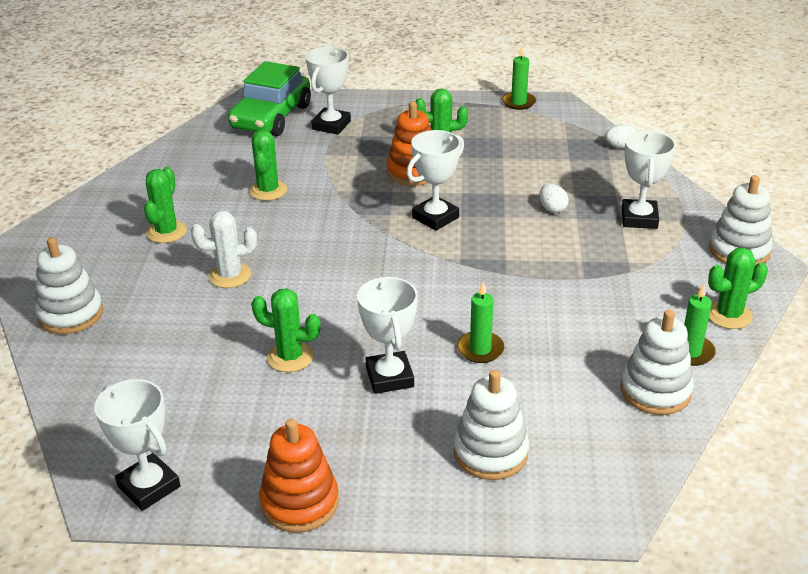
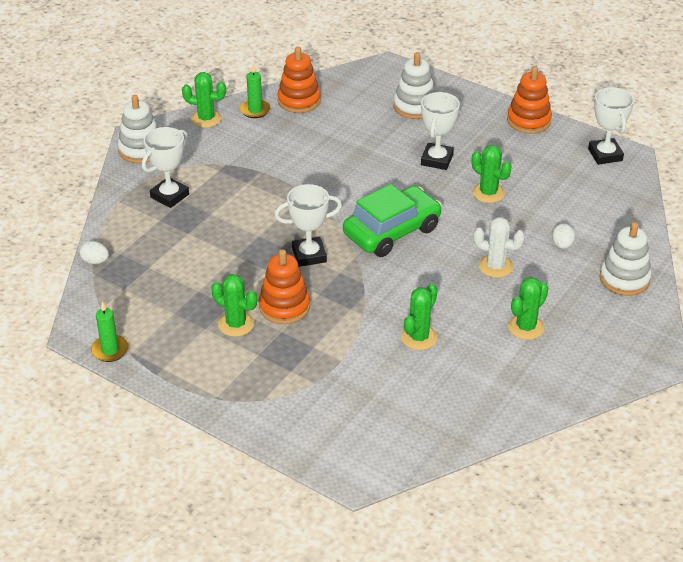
camera: 150 degrees left, 5 degrees up
(271, 117) = (355, 437): green car -> green car (392, 231)
(331, 125) = (306, 397): white trophy -> none
(480, 349) = (370, 155): green candle -> none
(552, 209) = (218, 227): white egg -> white egg (562, 245)
(655, 391) = (299, 101): white stacking toy -> orange stacking toy

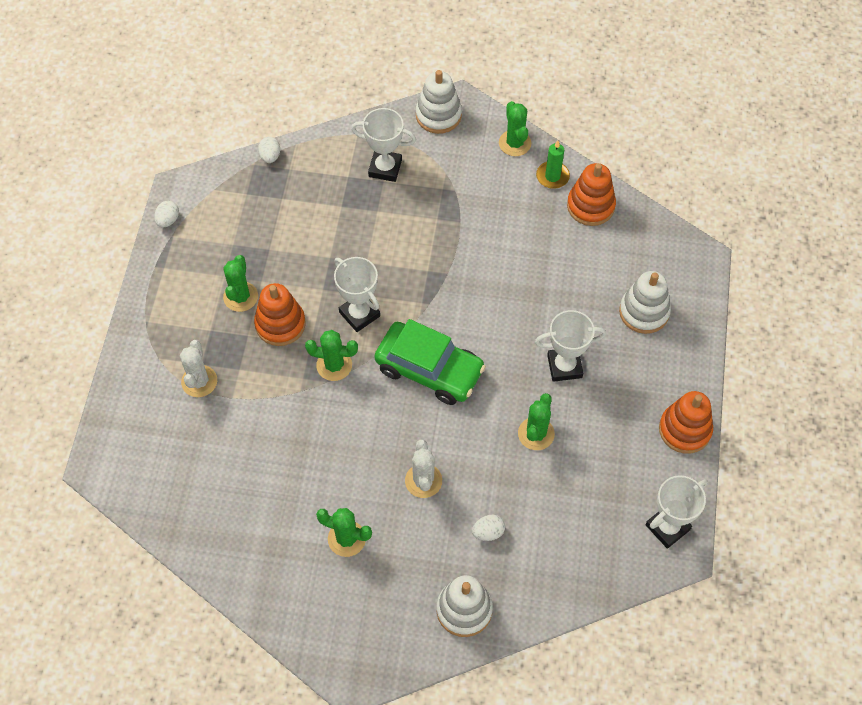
camera: 65 degrees right, 20 degrees up
(110, 350) = (168, 220): green candle -> white egg
(308, 377) = (199, 381): none -> white cactus
(419, 337) = (290, 450): green cactus -> green cactus (334, 365)

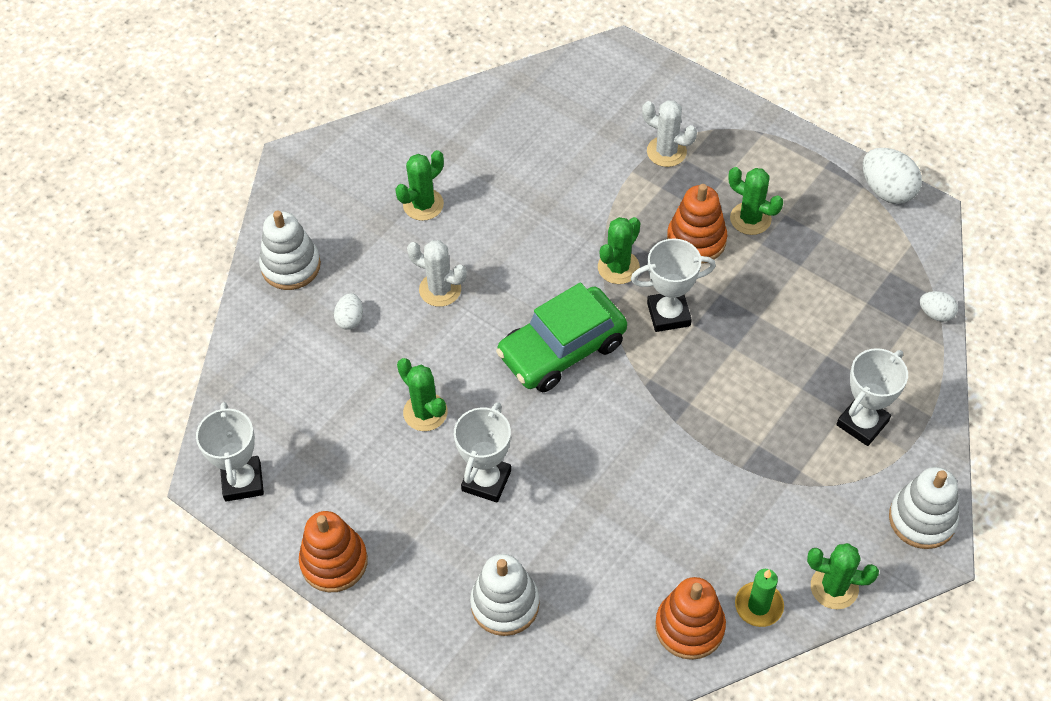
camera: 120 degrees right, 5 degrees down
(168, 220) = (887, 190): white egg -> white egg, size x1.77

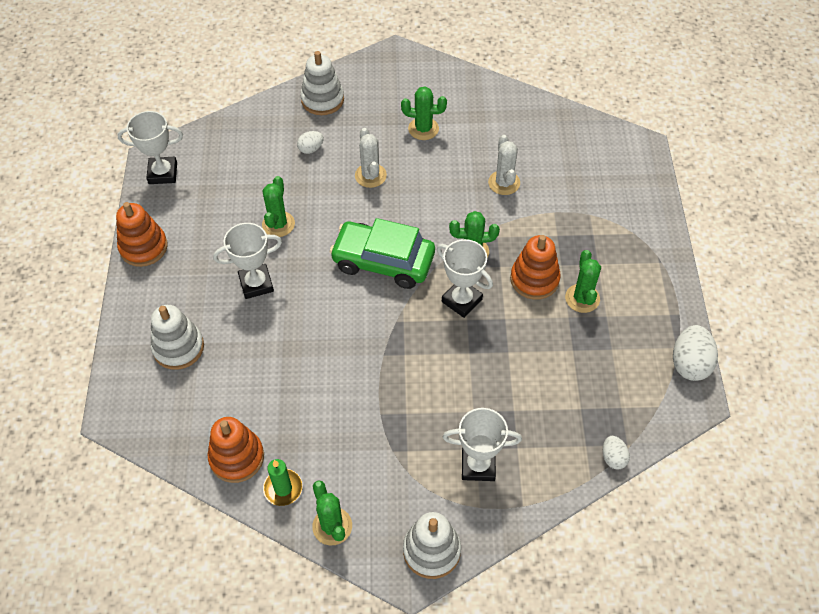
camera: 50 degrees right, 0 degrees up
(242, 481) = (163, 173): white trophy -> white trophy turned 45 degrees clockwise
(666, 152) = (588, 220): white cactus -> white cactus (504, 183)

